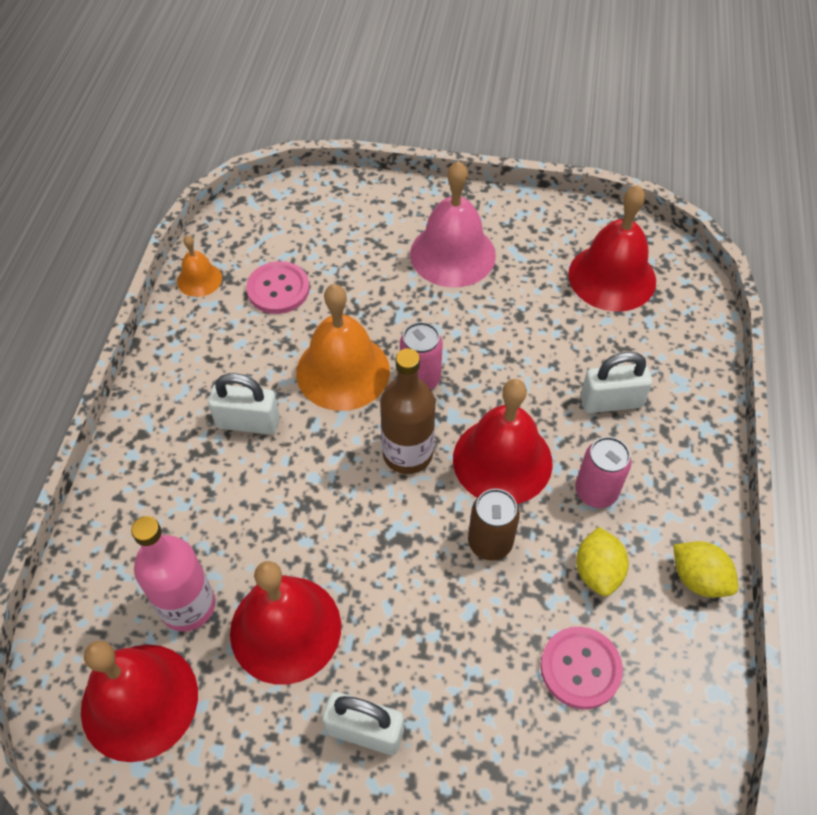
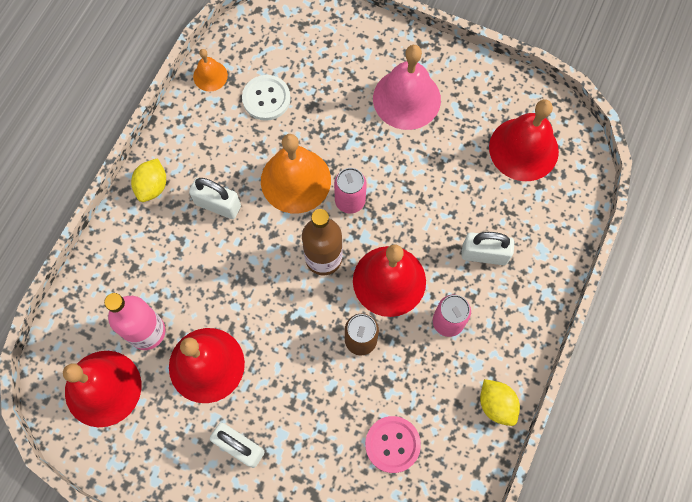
camera: 15 degrees right, 15 degrees up
(278, 289) = (266, 98): pink button -> white button
(597, 571) = (428, 381): yellow lemon -> yellow lemon (152, 186)

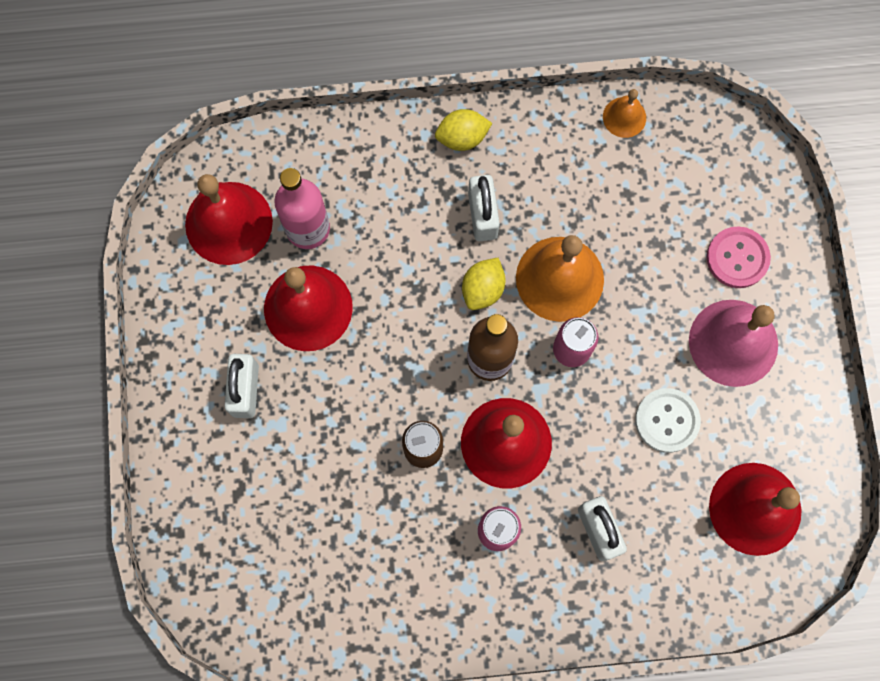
camera: 60 degrees right, 5 degrees up
(266, 98) = (635, 191): white button -> white button (667, 420)
(392, 444) = (332, 543): pink button -> pink button (737, 258)
(496, 404) = (436, 632): yellow lemon -> yellow lemon (483, 289)

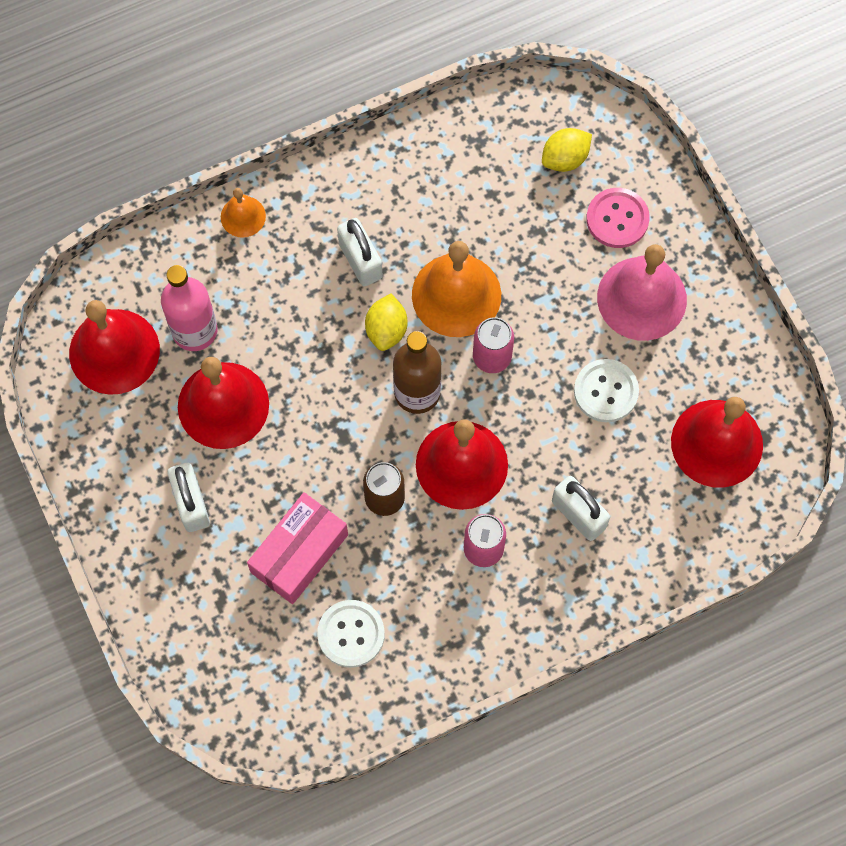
camera: 20 degrees left, 5 degrees down
(326, 473) = (299, 553): none -> pink box
(345, 567) = (351, 634): none -> white button
(462, 138) = (313, 194): yellow lemon -> yellow lemon (565, 159)
(624, 117) = (462, 123): orange bell -> orange bell (243, 216)

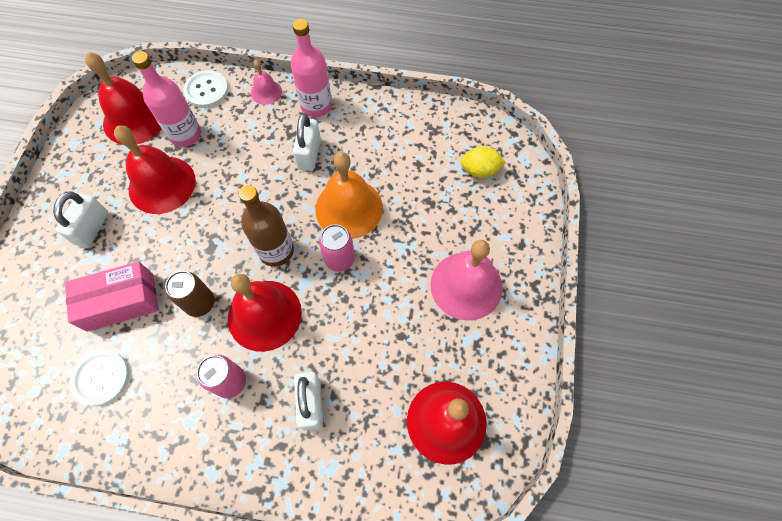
camera: 35 degrees right, 5 degrees down
(243, 216) = (266, 92): orange bell -> pink bell
(318, 196) = (316, 105): none -> pink bottle
(386, 330) = (290, 202): yellow lemon -> none
(606, 391) = (395, 331): white button -> white button (206, 90)
(617, 219) = (487, 226): pink button -> none

